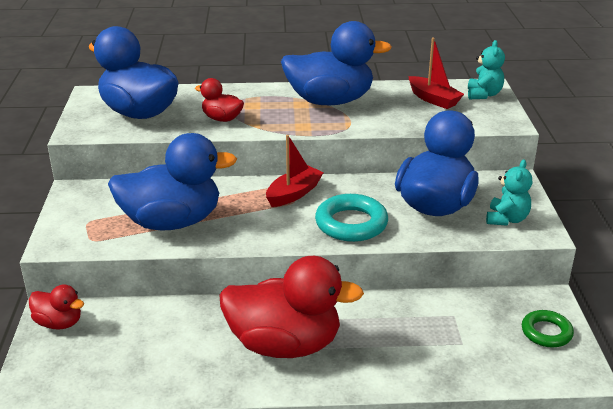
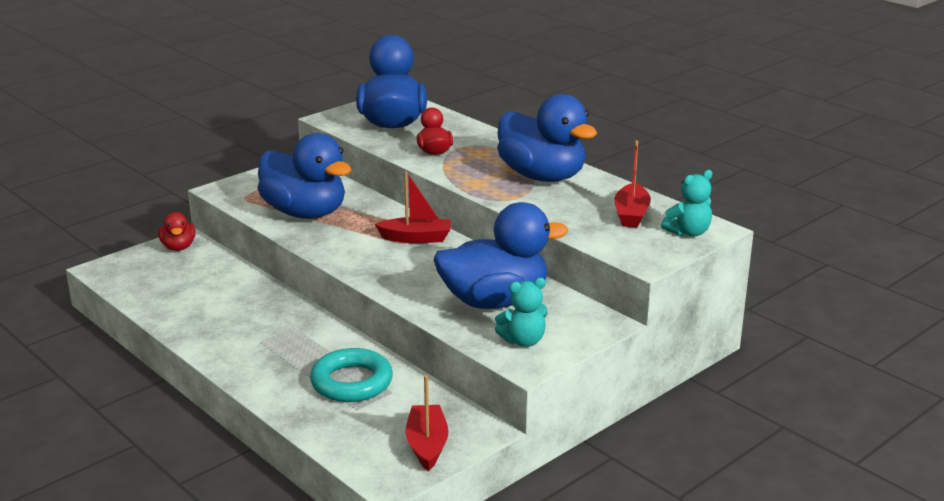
camera: 50 degrees right, 5 degrees down
(285, 344) = (257, 335): red duck -> none
(351, 224) = (406, 277): turquoise ring -> turquoise ring (351, 382)
(546, 332) = (427, 445): green ring -> red boat

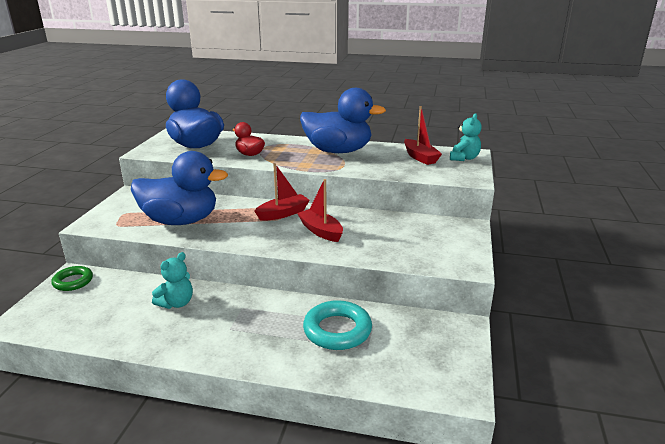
camera: 35 degrees left, 0 degrees up
(178, 247) = (73, 281): red duck -> green ring
(427, 445) = (447, 353): red boat -> red boat (321, 231)
(494, 301) = (390, 235): blue duck -> none
(523, 341) = (444, 253): turquoise teddy bear -> turquoise teddy bear (176, 303)

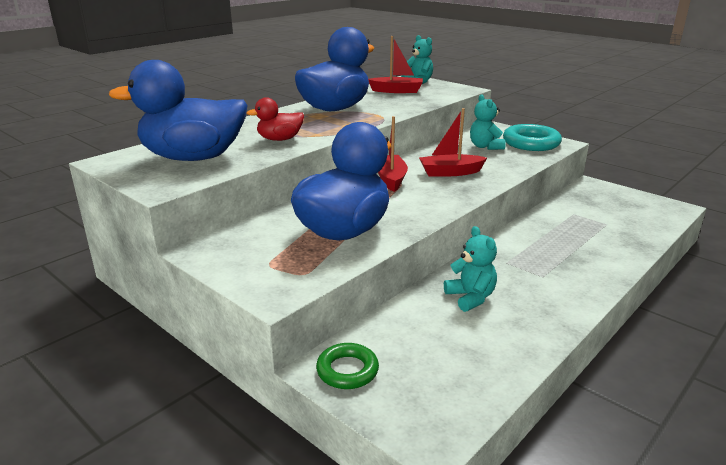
camera: 60 degrees left, 0 degrees up
(337, 330) = (574, 228): turquoise ring -> turquoise ring (531, 143)
(404, 233) = (485, 147): none -> turquoise teddy bear

